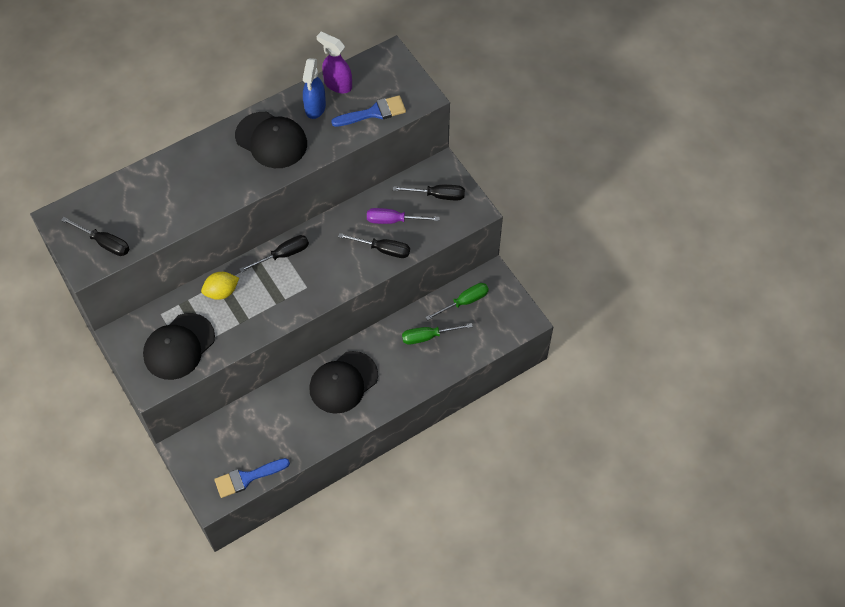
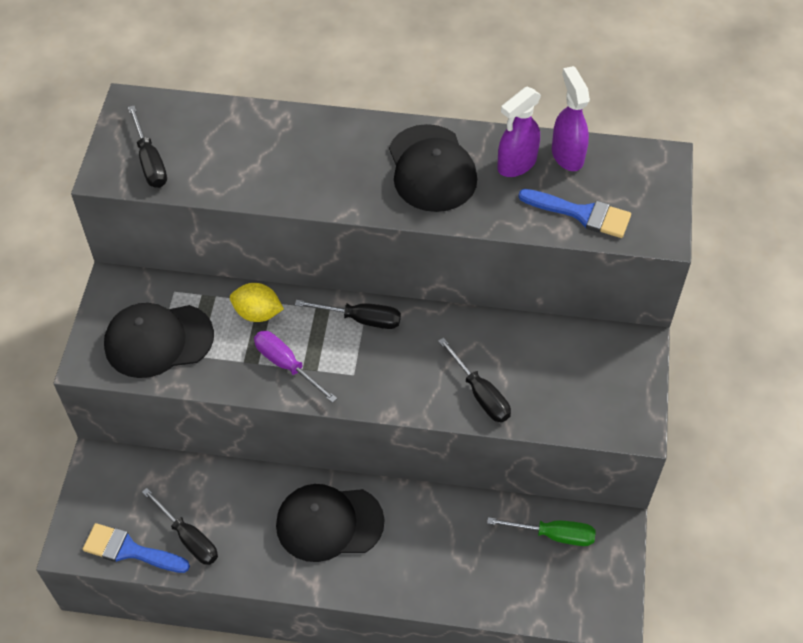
camera: 40 degrees right, 5 degrees down
(315, 107) = (516, 164): blue spray bottle -> purple spray bottle
(393, 220) = (523, 368): purple screwdriver -> purple screwdriver (286, 365)
(428, 336) = (473, 544): green screwdriver -> none
(438, 195) = (604, 375): black screwdriver -> black screwdriver (188, 538)

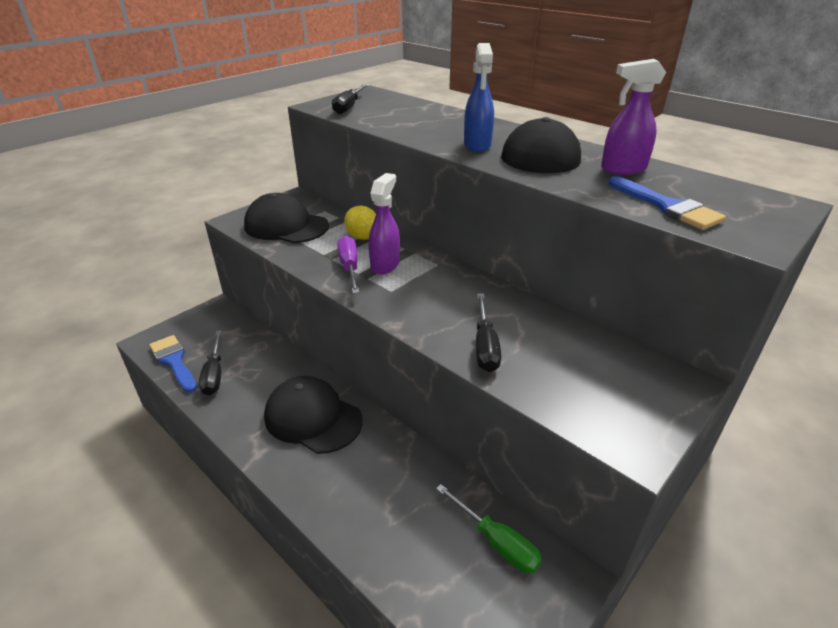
camera: 35 degrees right, 20 degrees down
(361, 183) = (477, 145): none -> blue spray bottle
(361, 319) = (431, 266): black screwdriver -> none
(567, 155) = (679, 177): purple spray bottle -> purple spray bottle (385, 264)

